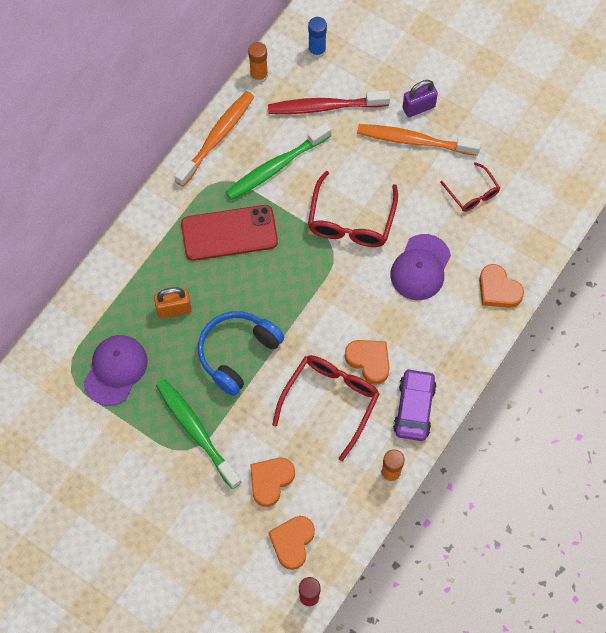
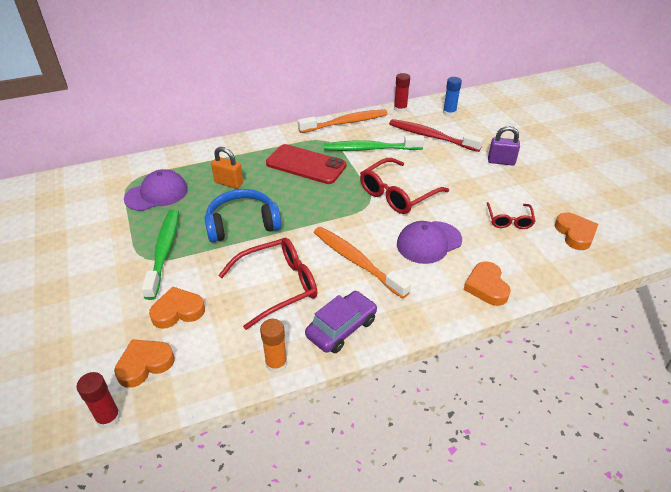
camera: 35 degrees right, 25 degrees down
(259, 75) = (400, 109): orange glue stick -> red glue stick
(369, 361) = (334, 277): orange heart -> orange heart (575, 234)
(414, 141) = (483, 175): orange toothbrush -> orange toothbrush (356, 261)

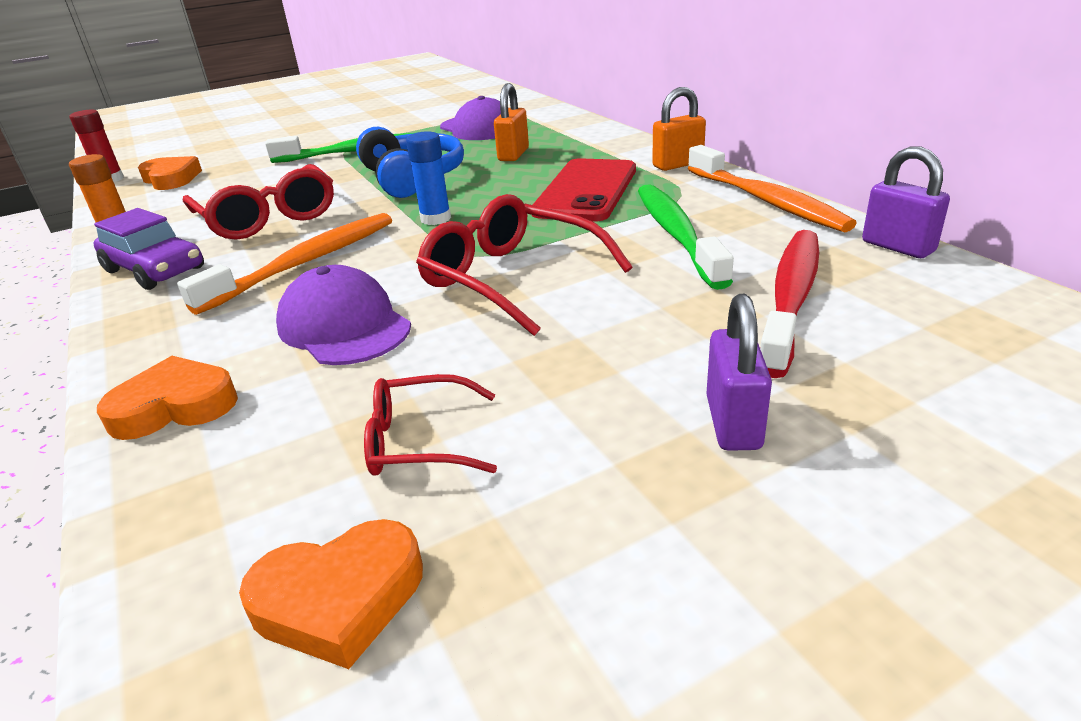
camera: 85 degrees right, 10 degrees down
(178, 311) = (247, 177): orange heart -> none
(286, 134) = (677, 164): none -> orange padlock
(400, 109) = (897, 247): red glue stick -> purple padlock
(449, 113) = (962, 315): blue glue stick -> blue glue stick (435, 219)

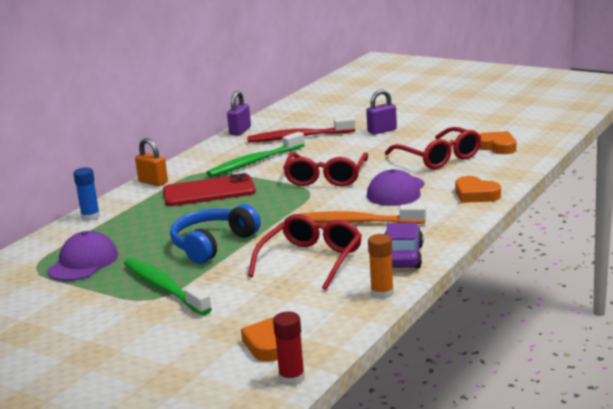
camera: 120 degrees left, 10 degrees down
(419, 441) = (439, 158): red glasses -> red glasses, size x1.73
(435, 219) = (275, 213): blue glue stick -> blue glue stick (90, 217)
(513, 155) = (150, 229): orange padlock -> none
(766, 201) = (201, 156): orange toothbrush -> none

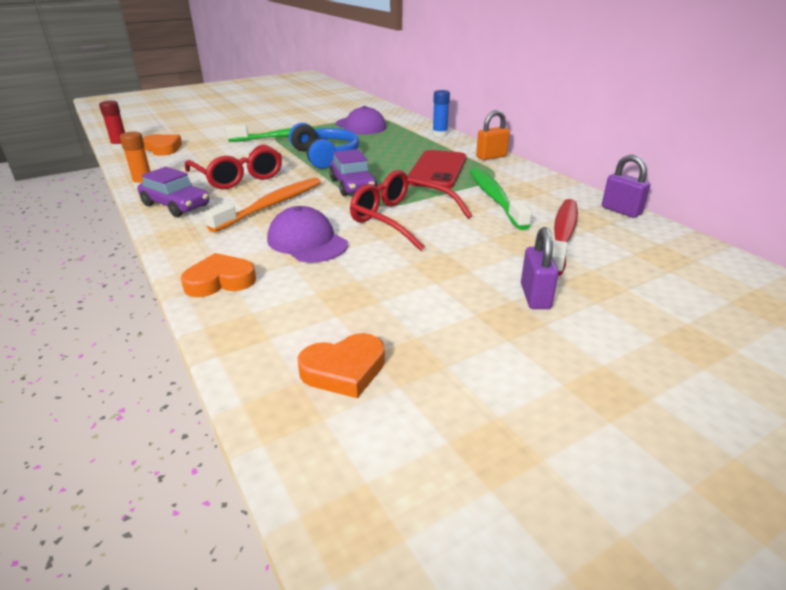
camera: 115 degrees right, 10 degrees up
(279, 209) = (353, 186): none -> purple car
(439, 158) = (367, 301): red glasses -> none

